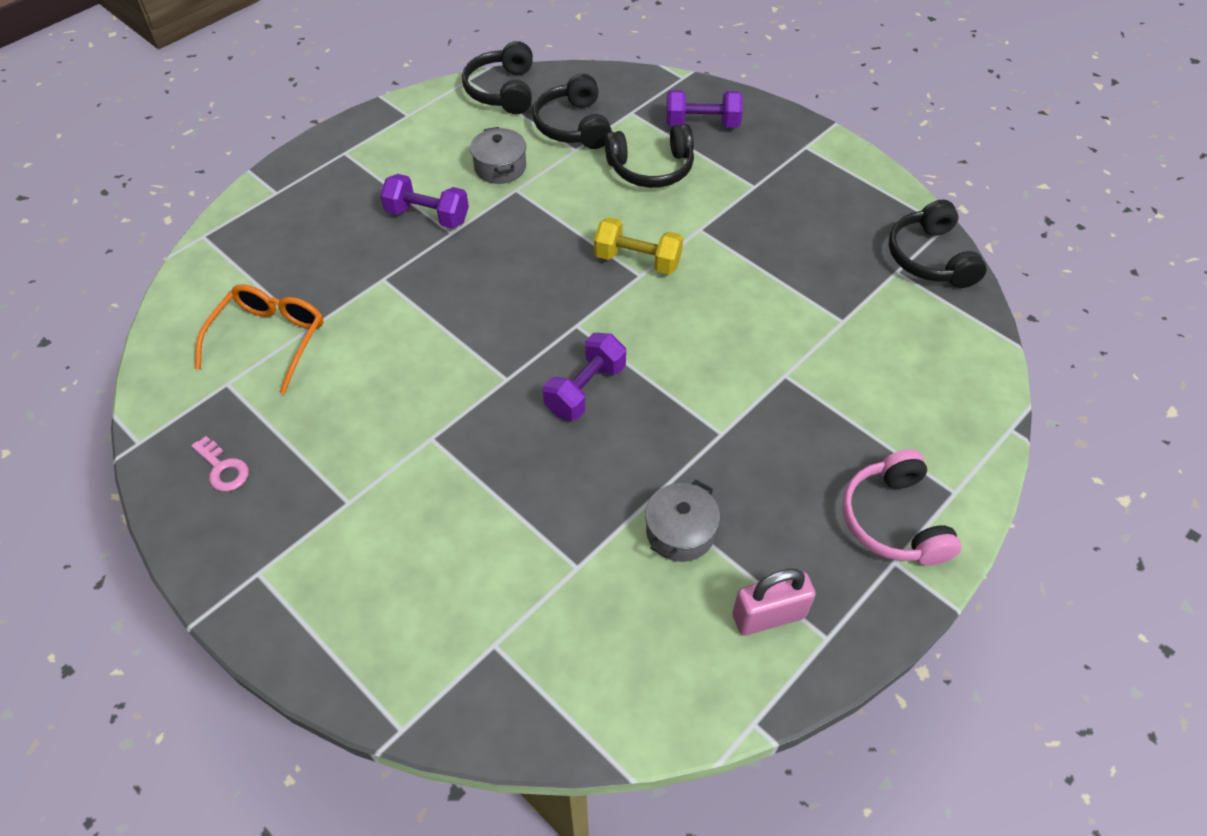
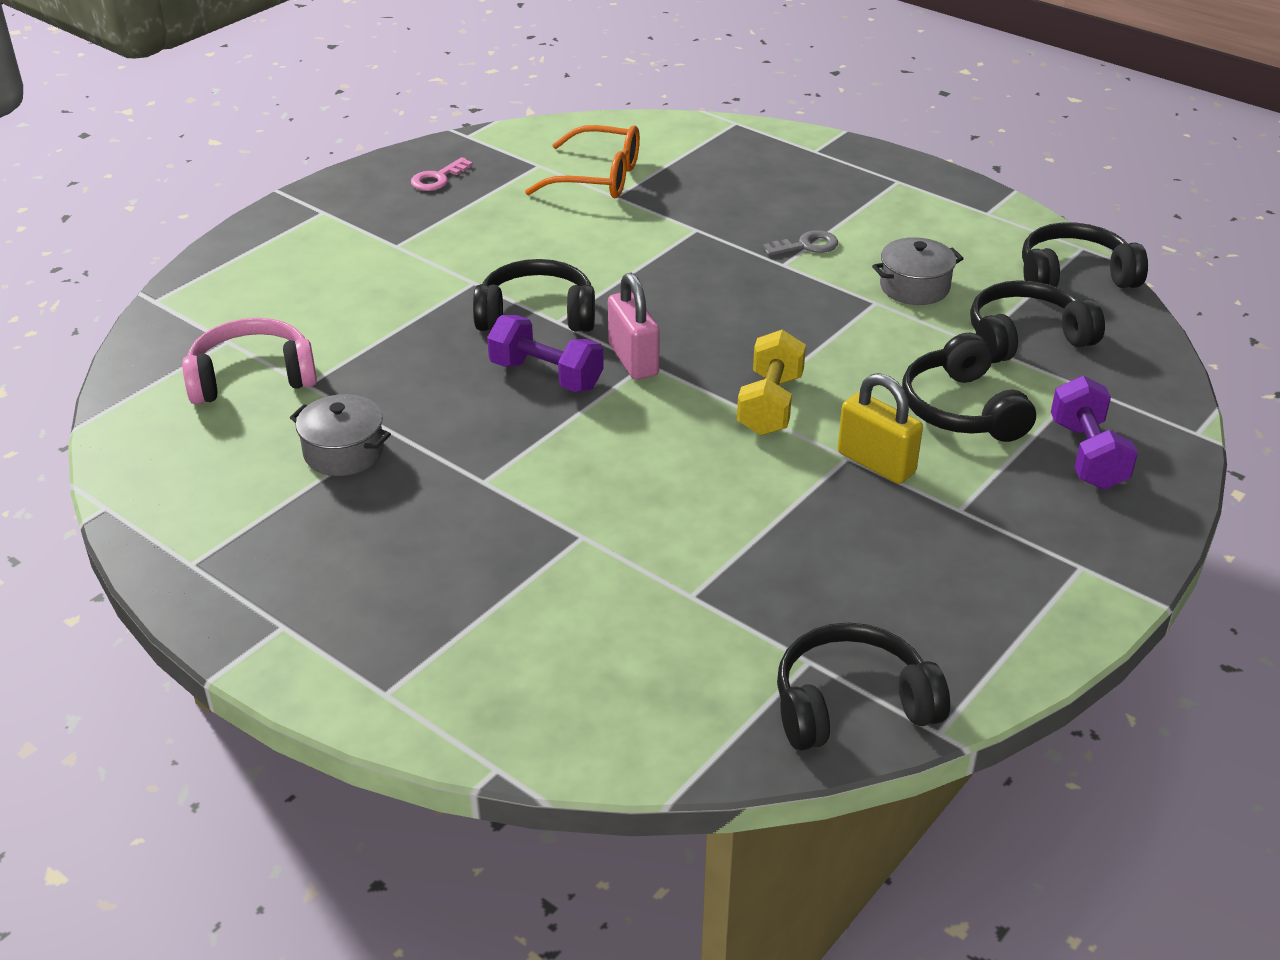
camera: 85 degrees right, 15 degrees down
(427, 216) = (806, 246): purple dumbbell -> grey key
(494, 393) = (537, 314): none -> black headphones
(707, 216) = (876, 463): none -> yellow padlock
(768, 616) = (227, 519): pink padlock -> pink padlock (633, 360)
(893, 520) = (345, 629): pink headphones -> pink headphones (252, 377)

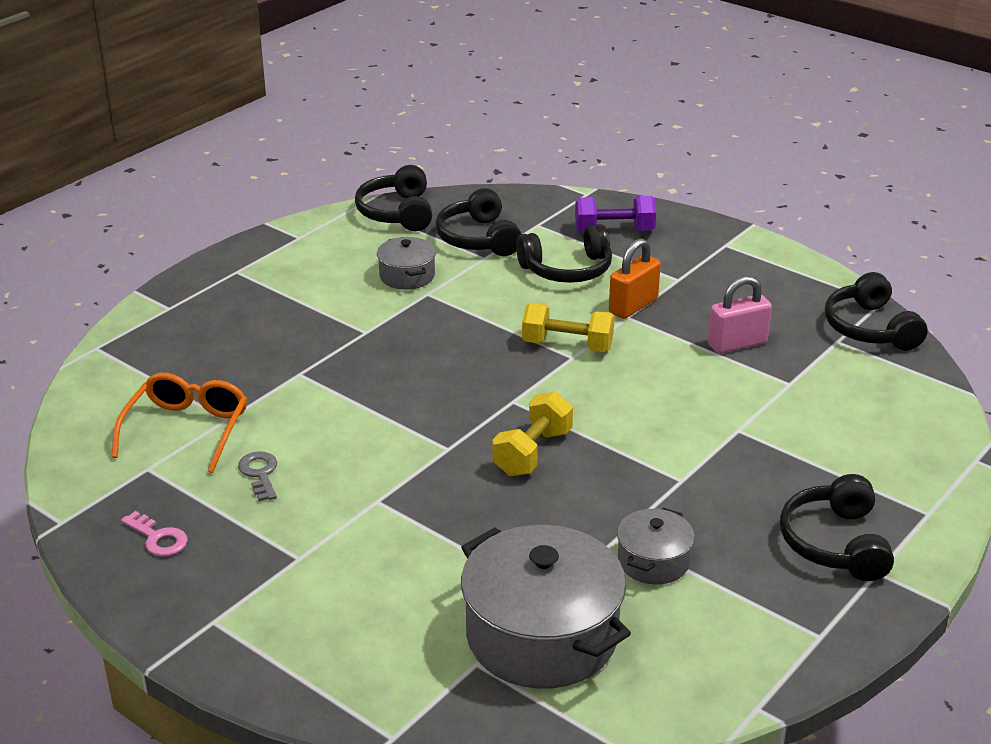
camera: 90 degrees left, 5 degrees down
(252, 377) = (542, 636): pink headphones -> grey pot
(537, 314) = (436, 460): black headphones -> black headphones (834, 543)
(546, 375) = (532, 452): purple dumbbell -> yellow dumbbell
(633, 360) = (508, 408): pink padlock -> pink padlock (737, 344)
(806, 246) = (337, 319): grey key -> grey key (260, 473)
(876, 463) = (633, 306): yellow padlock -> orange padlock

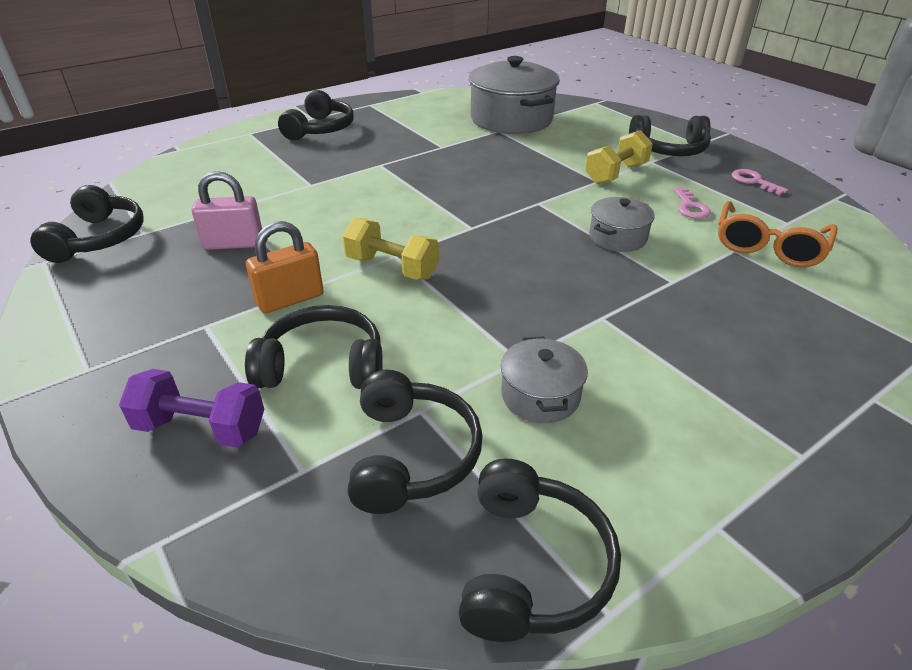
camera: 165 degrees left, 5 degrees up
(260, 473) = (690, 207): grey key -> pink key
(266, 593) = (669, 150): none -> black headphones
(532, 452) = (474, 192): yellow dumbbell -> yellow dumbbell (616, 174)
(653, 561) = (431, 135): grey pot -> grey pot (617, 237)

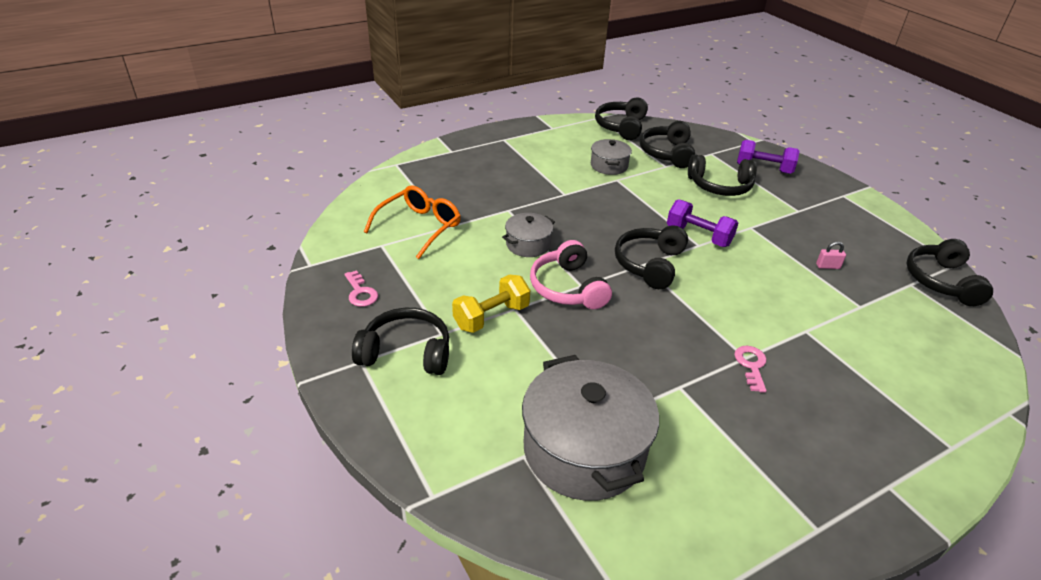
camera: 175 degrees left, 0 degrees up
(234, 244) = (827, 266): pink padlock -> pink padlock, size x0.51
(290, 299) = (758, 221): orange padlock -> none
(320, 129) = (858, 448): black headphones -> black headphones (649, 264)
(392, 267) = (698, 236): yellow dumbbell -> purple dumbbell
(552, 199) = (567, 288): none -> pink headphones
(690, 207) = (448, 268): pink key -> pink key (751, 365)

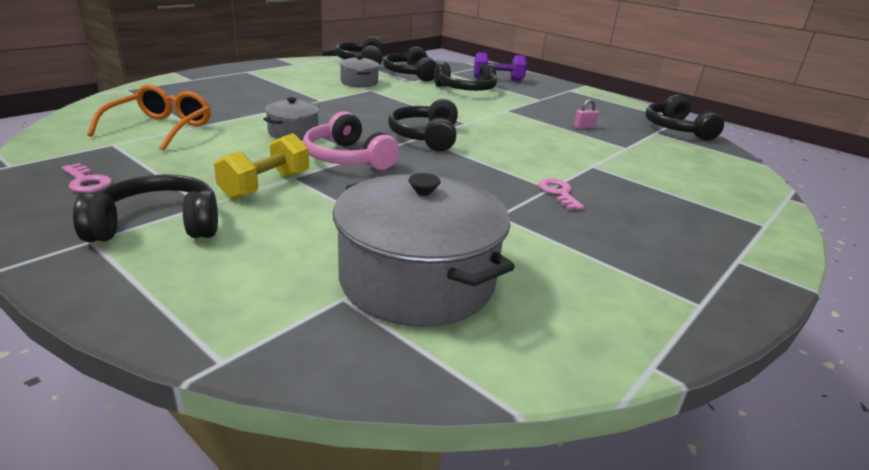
camera: 20 degrees left, 10 degrees down
(698, 236) = (463, 117): purple dumbbell -> none

